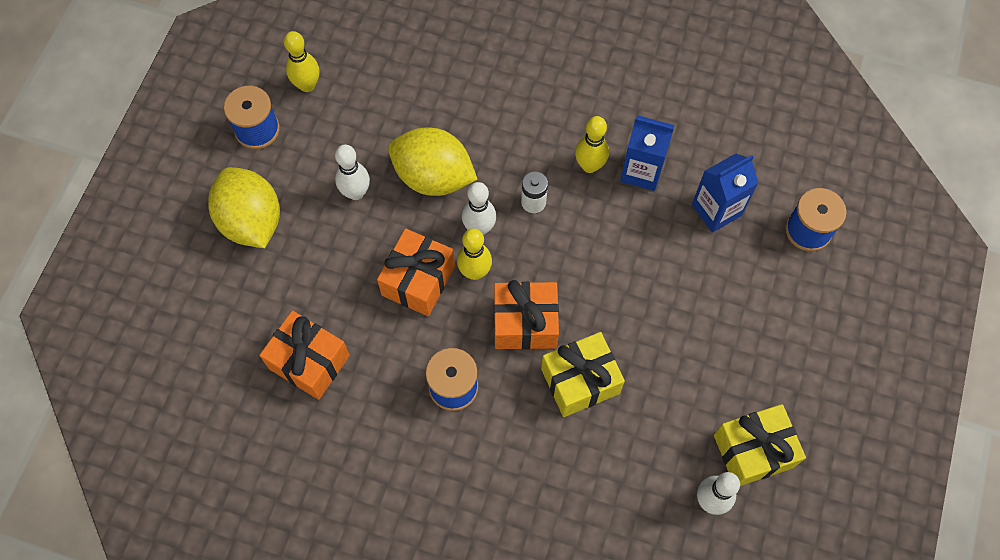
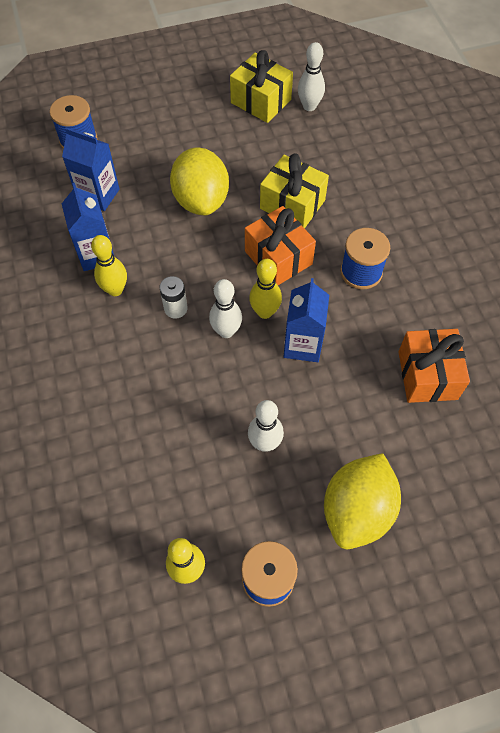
camera: 125 degrees left, 5 degrees down
(418, 280) = (303, 345): orange gift -> blue carton
(433, 177) = (205, 393): yellow lemon -> yellow lemon (201, 200)

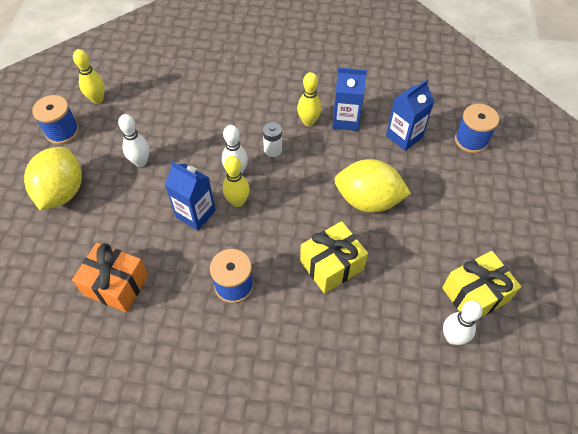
camera: 115 degrees right, 5 degrees down
(278, 257) = (281, 231): orange gift -> none
(357, 510) = (62, 192): yellow lemon -> yellow lemon turned 45 degrees clockwise

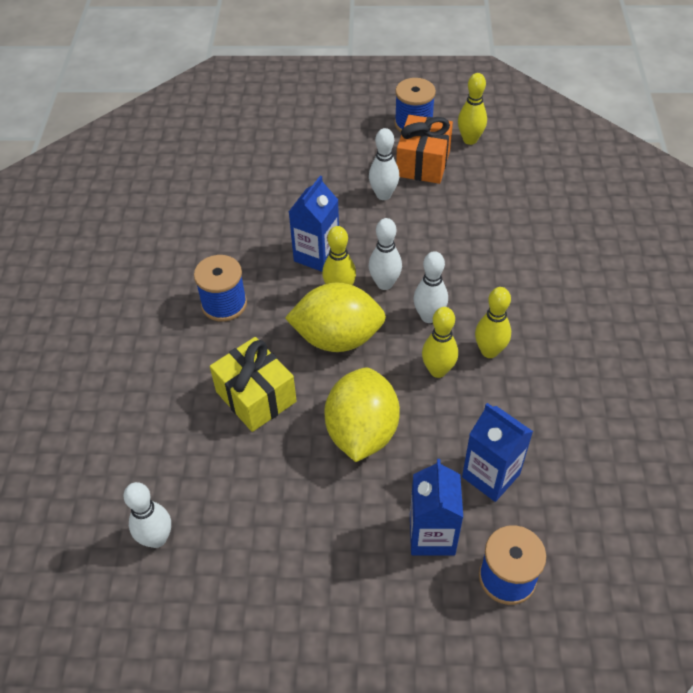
camera: 85 degrees right, 5 degrees down
(62, 192) = (331, 143): yellow lemon -> yellow lemon (337, 338)
(116, 285) = (221, 208): orange gift -> orange gift (423, 163)
(273, 150) = (429, 316): white battery -> white bowling pin
(321, 151) = (438, 370): none -> yellow bowling pin
(346, 120) = (505, 396): blue carton -> blue carton (432, 535)
(475, 294) = (219, 570): yellow gift -> none

